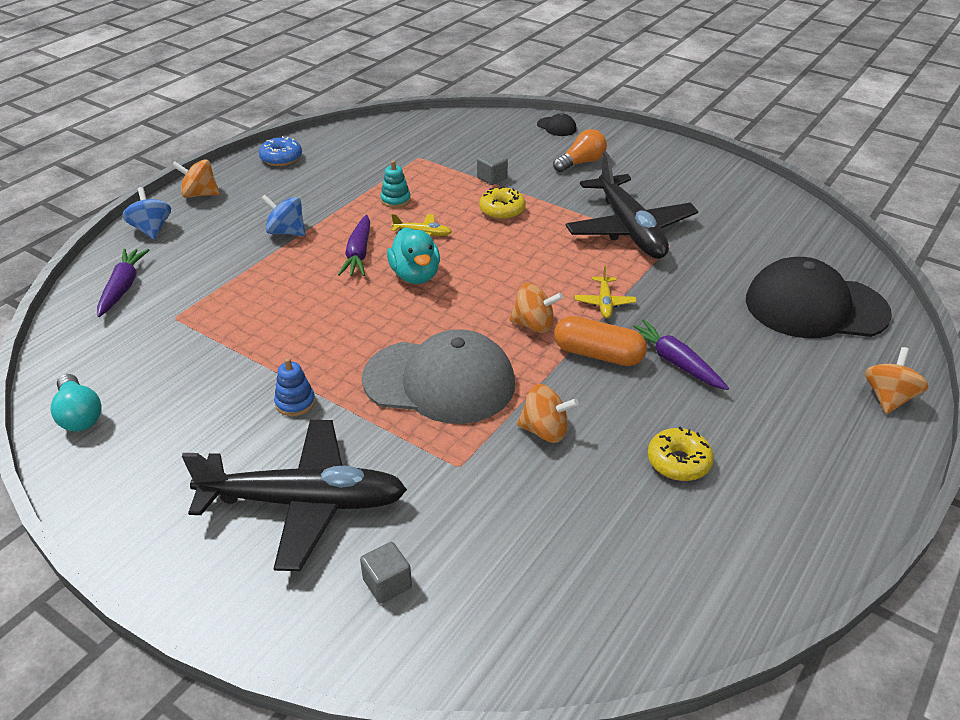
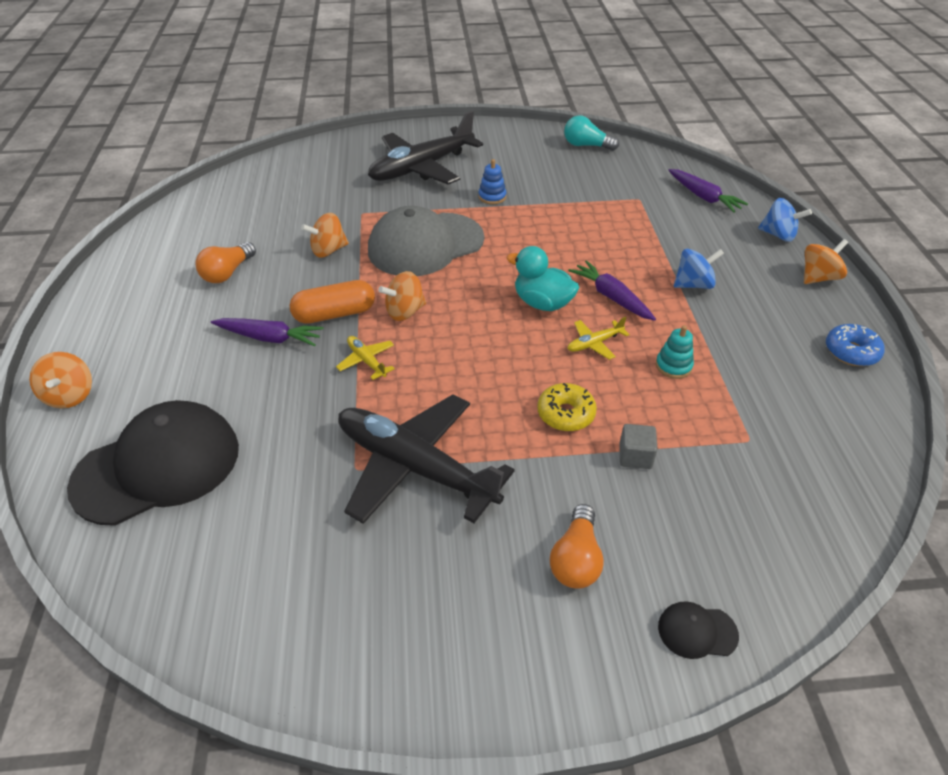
camera: 140 degrees right, 5 degrees up
(387, 583) = (344, 163): grey cube -> none
(678, 462) = (227, 273): yellow donut -> orange light bulb

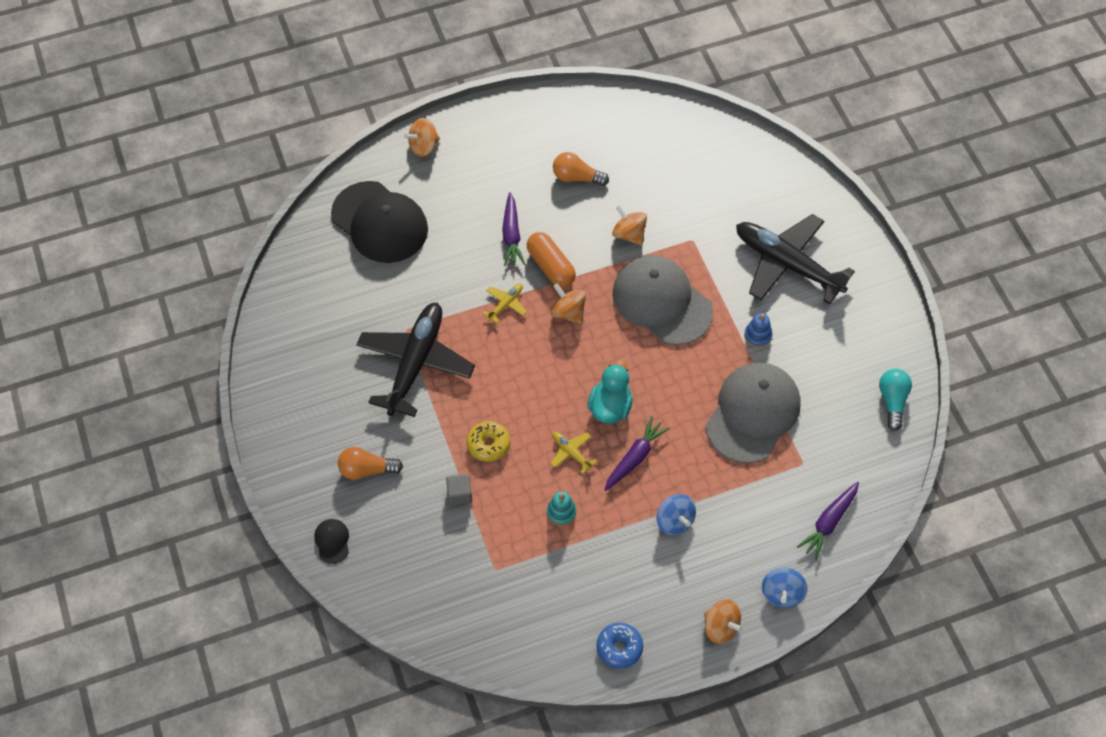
camera: 75 degrees right, 15 degrees up
(578, 215) = (753, 414): none -> grey cap

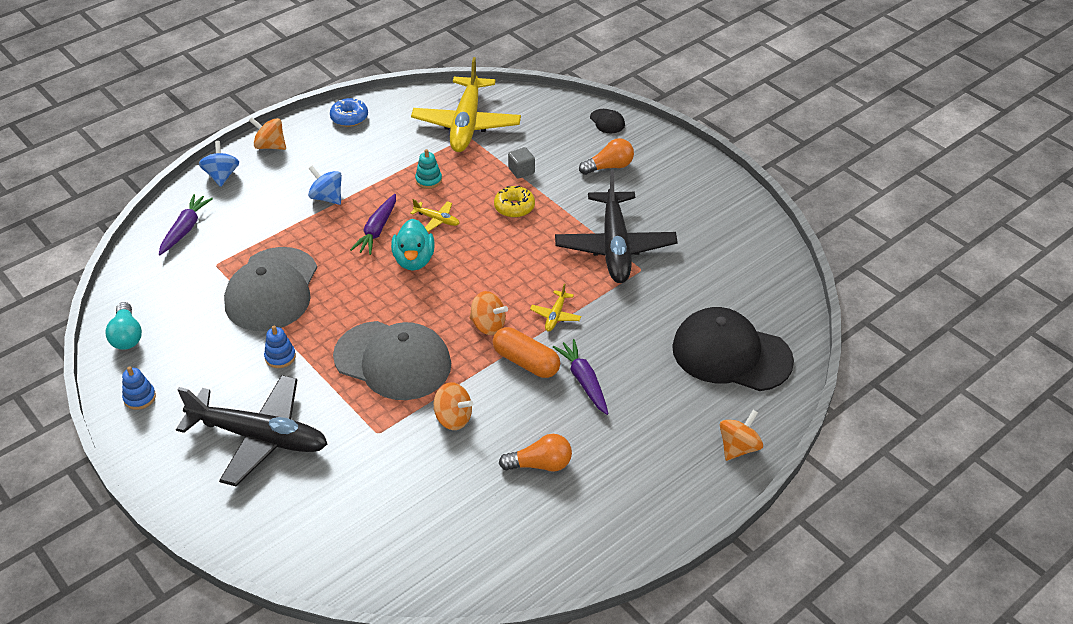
camera: 160 degrees right, 15 degrees down
(489, 590) = (466, 124): none -> yellow plane
(883, 331) = (140, 398): none -> blue stacking toy

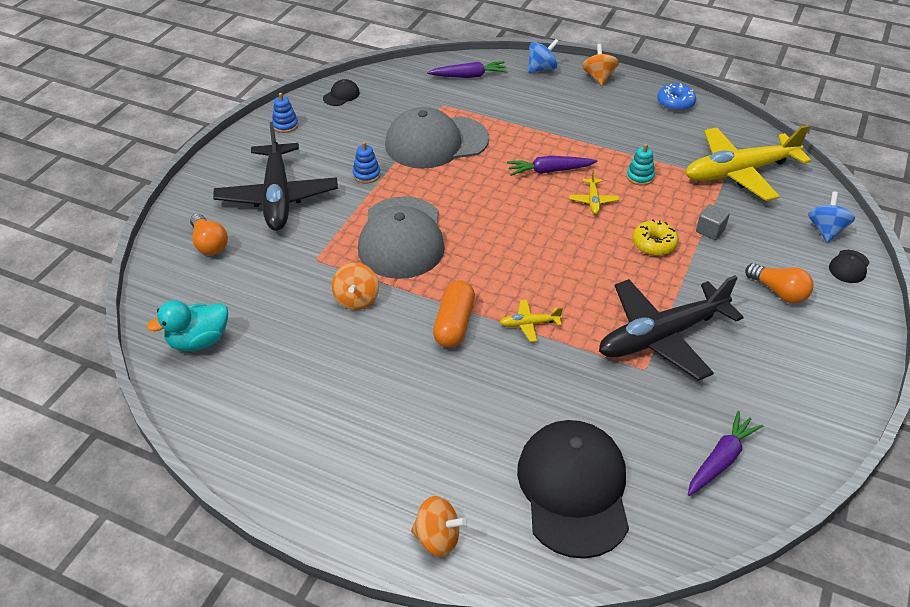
camera: 65 degrees right, 0 degrees up
(127, 336) = (341, 95): turquoise light bulb -> black cap
(327, 198) = (565, 129): blue spinning top -> blue spinning top (826, 230)
(414, 260) = (530, 206): turquoise duck -> turquoise duck (198, 341)
(488, 325) = (483, 282): orange spinning top -> none
(540, 464) = (332, 378): orange light bulb -> orange light bulb (209, 244)
(584, 381) = (455, 375): purple carrot -> purple carrot (721, 460)

